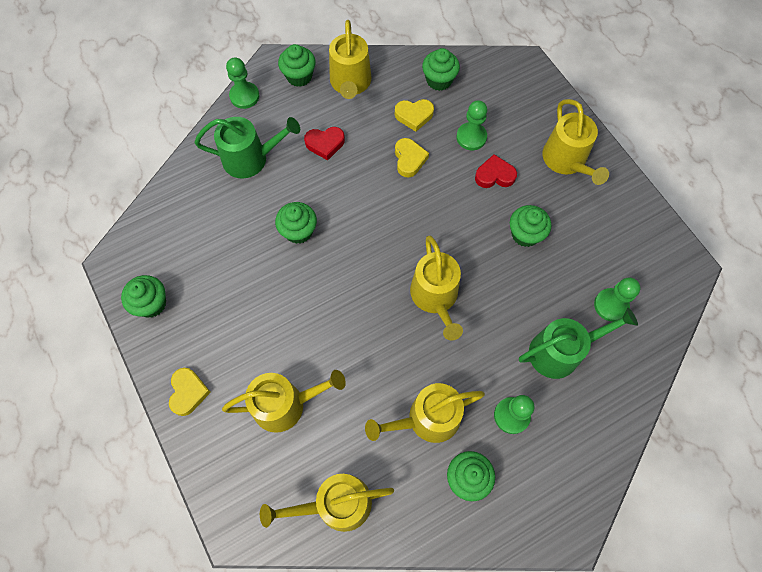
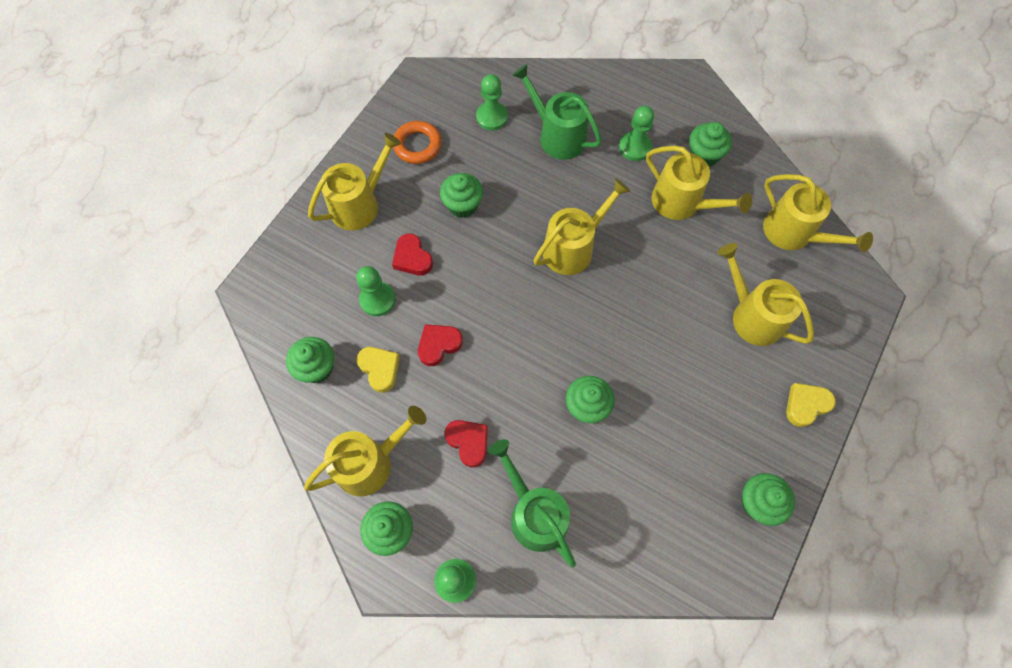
camera: 120 degrees left, 0 degrees up
(409, 159) = (438, 345): yellow heart -> red heart
(607, 229) = (417, 145): none -> orange ring

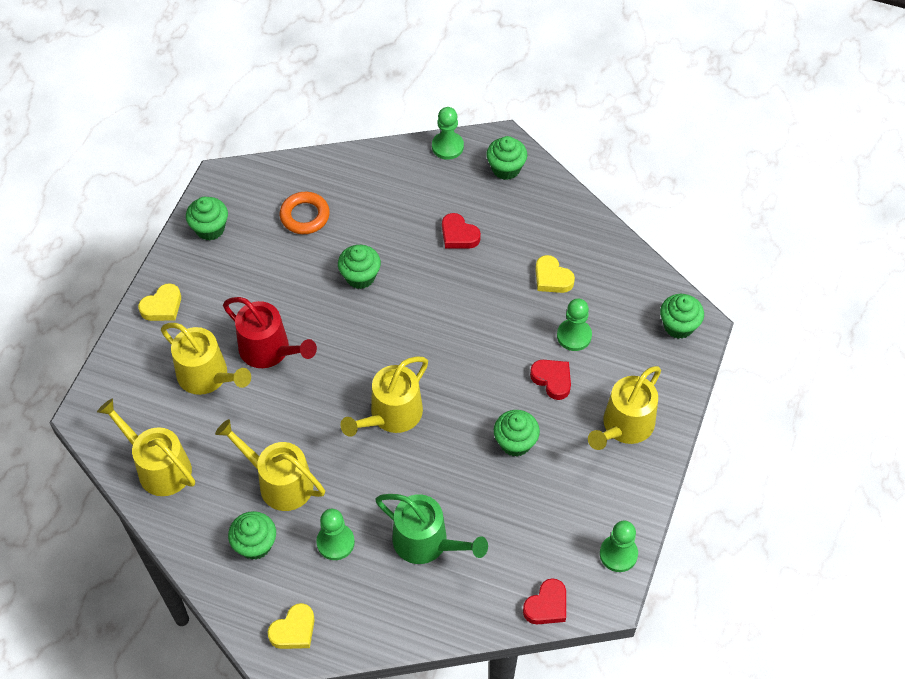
camera: 170 degrees right, 10 degrees down
(317, 367) = (609, 271): green cupcake -> green cupcake (678, 326)
(370, 463) = (537, 209): yellow watering can -> none
(417, 145) = (584, 504): orange ring -> orange ring (305, 216)
(438, 345) = (504, 305): red heart -> red heart (547, 605)
(492, 117) = (508, 555): green pawn -> green pawn (618, 554)
(534, 514) = (394, 195): green watering can -> none
(673, 89) = (294, 630): none -> yellow heart
(689, 334) = (269, 350): none -> red watering can

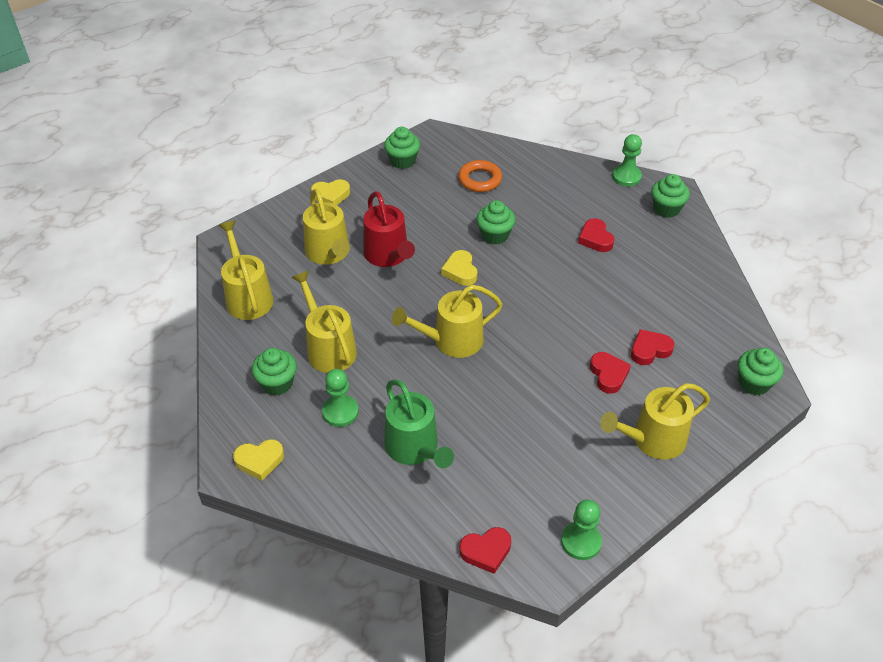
camera: 30 degrees right, 10 degrees down
(515, 442) = (544, 407): green cupcake -> none
(552, 278) = (657, 300): yellow heart -> yellow heart (460, 271)
(574, 336) = (649, 350): green pawn -> red heart

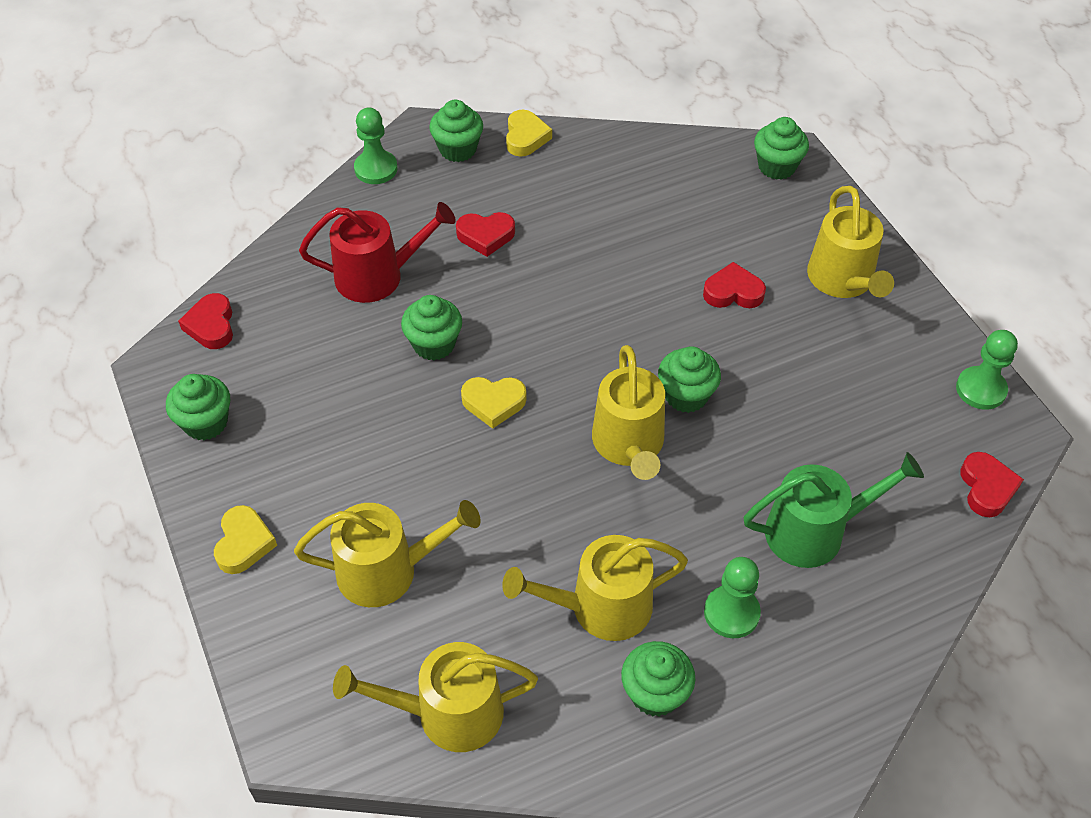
camera: 75 degrees left, 5 degrees up
(259, 461) = (804, 740): yellow heart -> yellow heart (525, 137)
(388, 255) = (424, 488): red watering can -> red watering can (377, 276)
(480, 179) = (302, 332): orange ring -> none
(503, 363) = (686, 395): none -> green cupcake
(649, 350) = (702, 241): red heart -> red heart (211, 325)

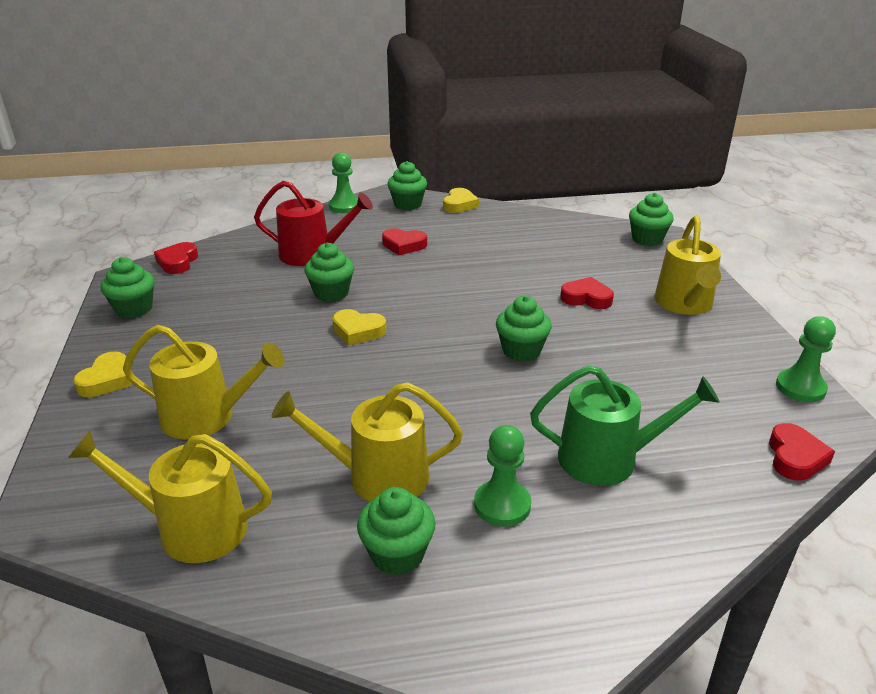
camera: 15 degrees right, 20 degrees down
(629, 444) = (458, 372): yellow watering can -> none

